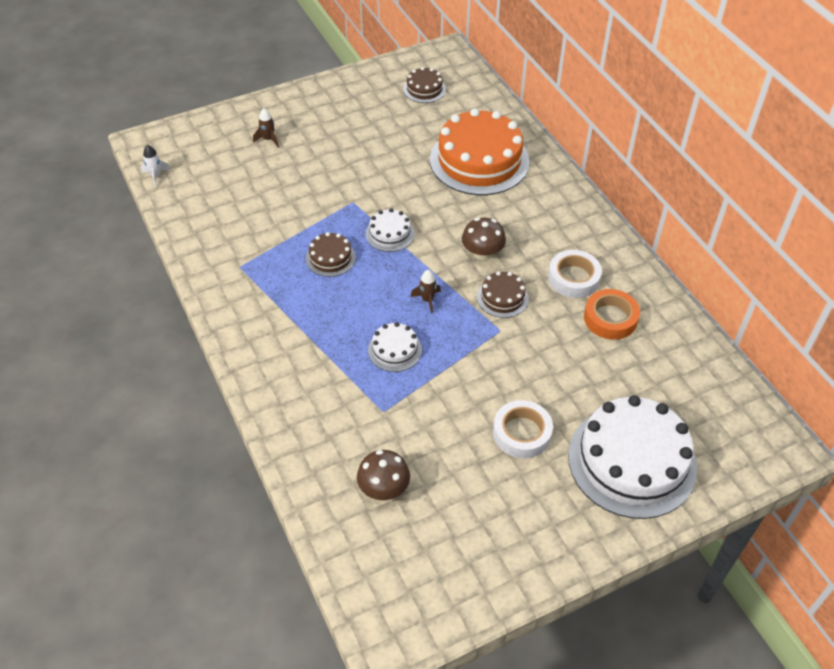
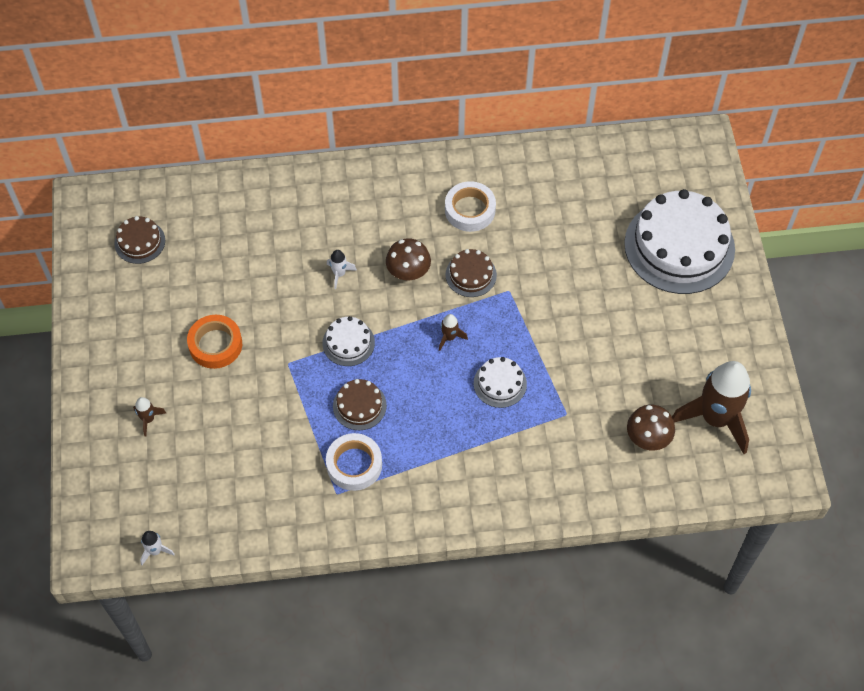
camera: 70 degrees left, 10 degrees up
(432, 548) = (715, 418): none -> brown rocket
(456, 209) = (339, 274): none -> white rocket
(479, 160) = (278, 230): orange cake -> none
(522, 433) = (626, 314): white tape -> white tape (354, 464)
(610, 318) = (527, 201): orange tape -> orange tape (215, 344)

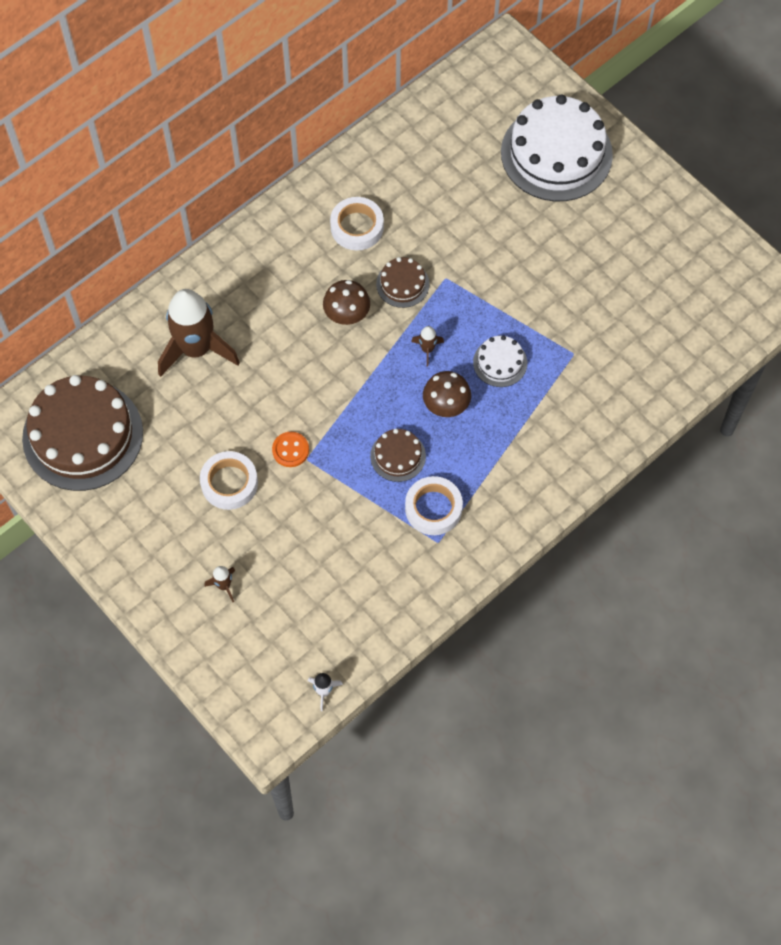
camera: 35 degrees left, 5 degrees up
(140, 242) = (83, 435): brown cake -> brown cake, size x2.17
(215, 344) = (229, 483): orange tape -> white tape
(281, 349) = (290, 450): none -> orange button
(339, 274) = (288, 353): white rocket -> none
(348, 343) = (345, 408): white cake -> none
(648, 437) = (652, 332): brown mushroom -> brown mushroom (446, 405)
(715, 418) = (693, 282): brown rocket -> brown rocket (196, 349)

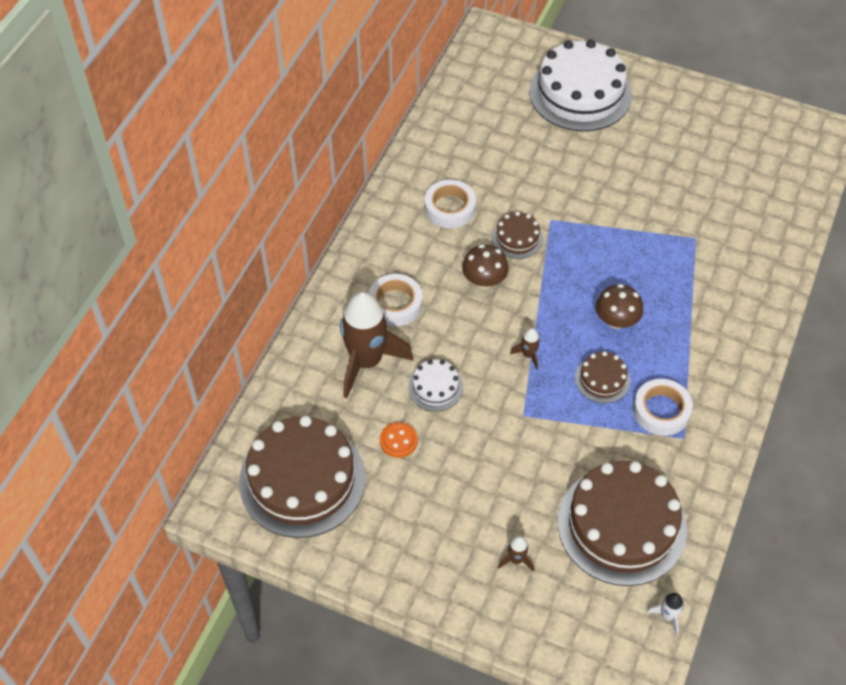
camera: 25 degrees left, 10 degrees down
(229, 483) = (466, 465): white tape -> white tape (395, 304)
(290, 450) = (504, 413): orange button -> orange button (398, 441)
(333, 596) = (621, 525): none -> brown cake
(427, 349) = (572, 282): brown rocket -> brown rocket (528, 355)
(500, 362) = (639, 268): white cake -> white cake (435, 387)

